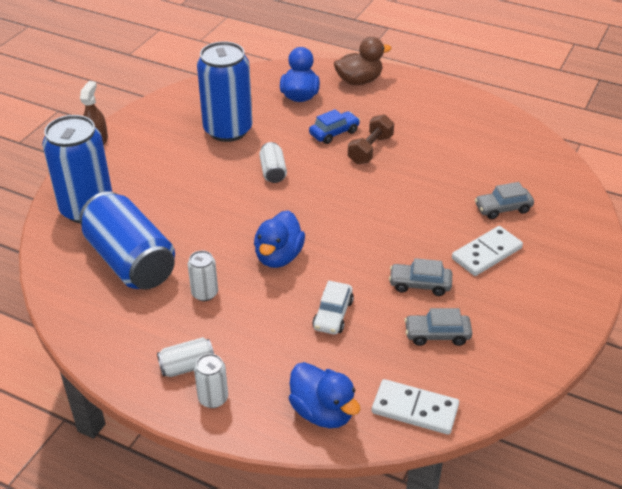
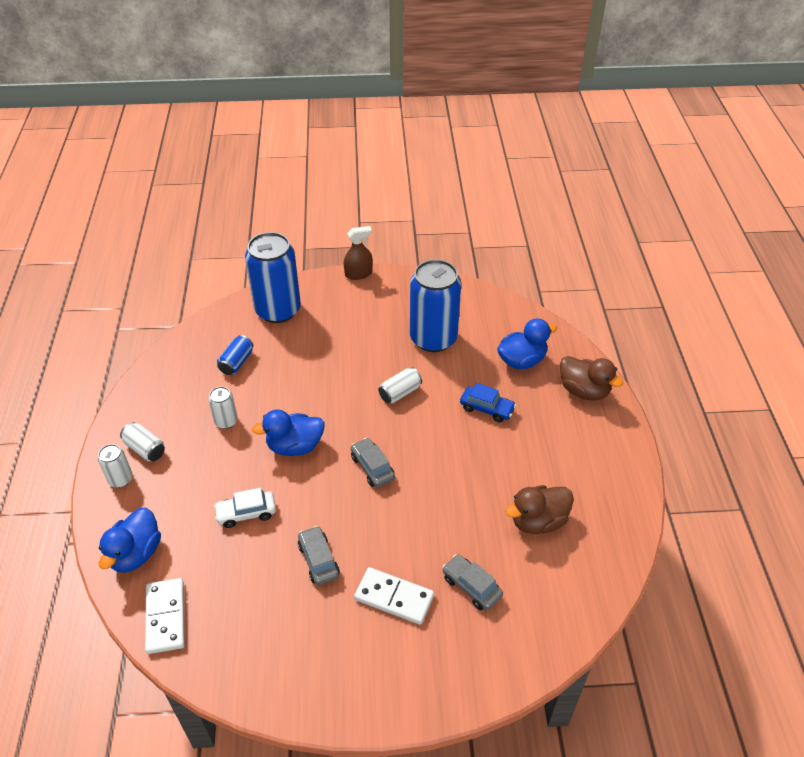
camera: 60 degrees right, 5 degrees up
(130, 261) = (236, 362): blue can -> blue can, size x0.45
(370, 150) = (483, 445): brown dumbbell -> none
(437, 335) = (261, 599): grey car -> grey car (372, 467)
(465, 153) = (538, 521): none -> brown duck

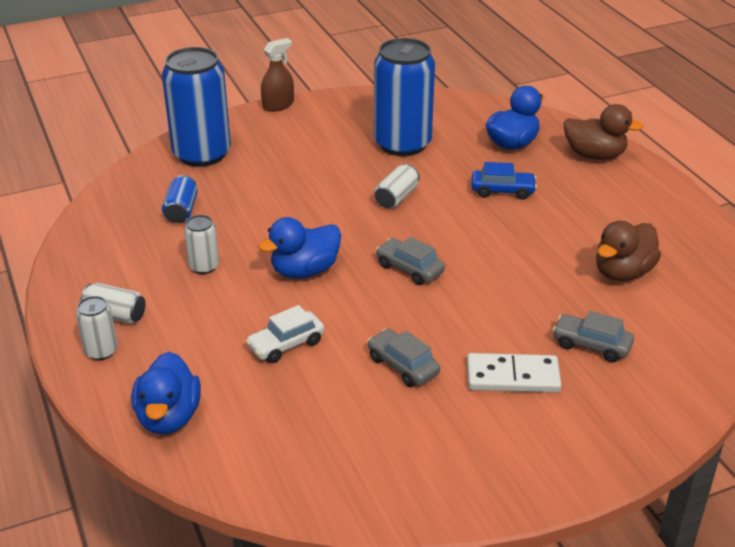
camera: 20 degrees left, 10 degrees down
(165, 617) = (248, 467): white domino -> none

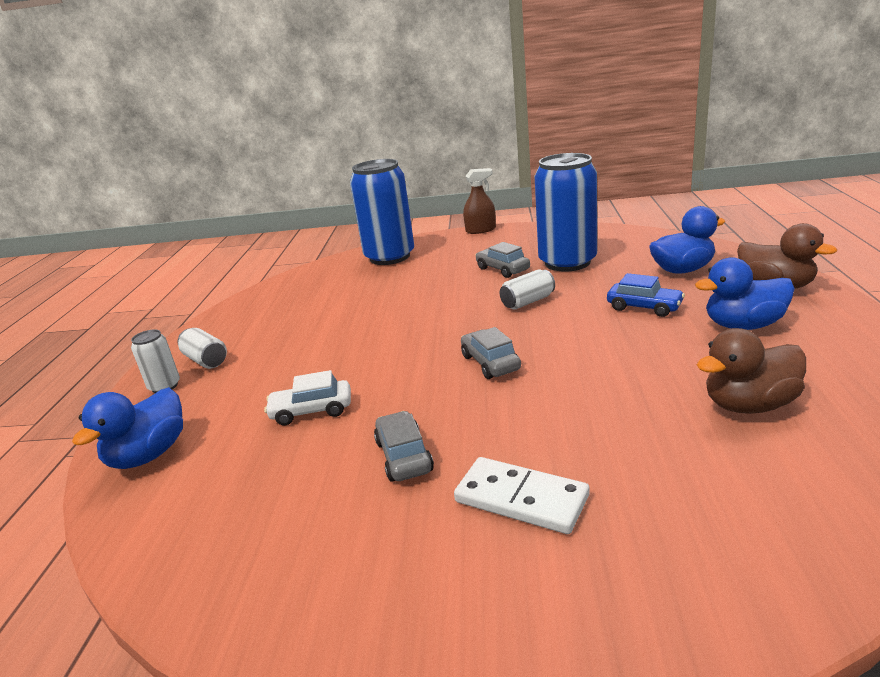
camera: 30 degrees right, 10 degrees down
(181, 210) = (335, 292): blue can -> none
(204, 266) = (310, 334): white can -> none
(304, 271) = (389, 350): blue duck -> blue duck (743, 325)
(591, 345) = (654, 484): grey car -> grey car (502, 269)

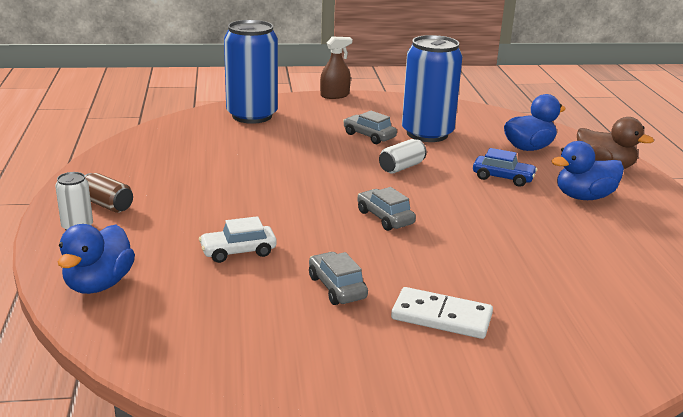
camera: 15 degrees left, 0 degrees up
(206, 360) = (107, 205): white can -> brown can
(749, 405) = (595, 256): brown duck -> none

